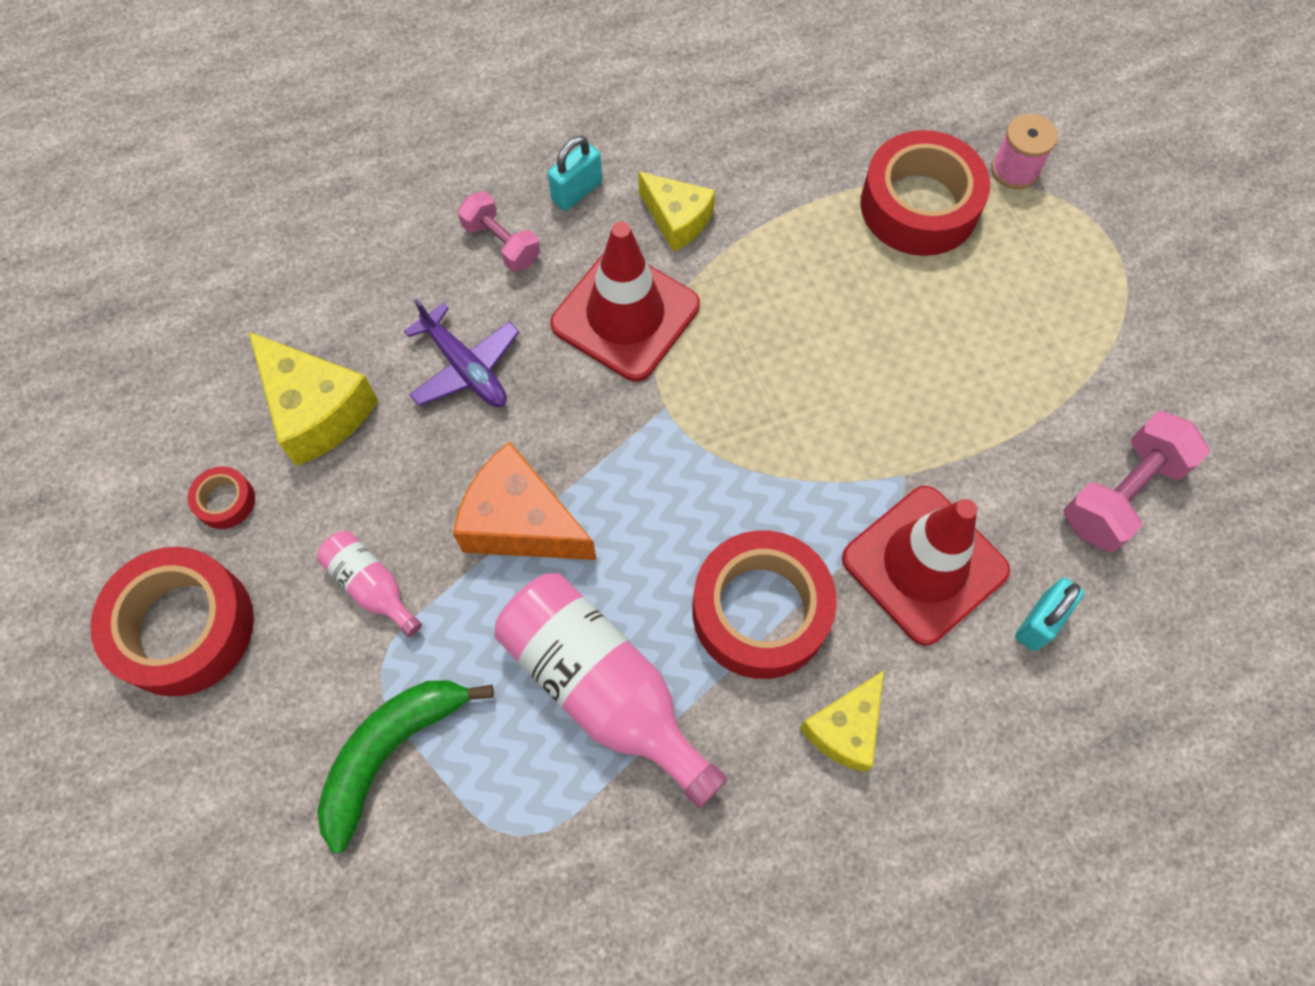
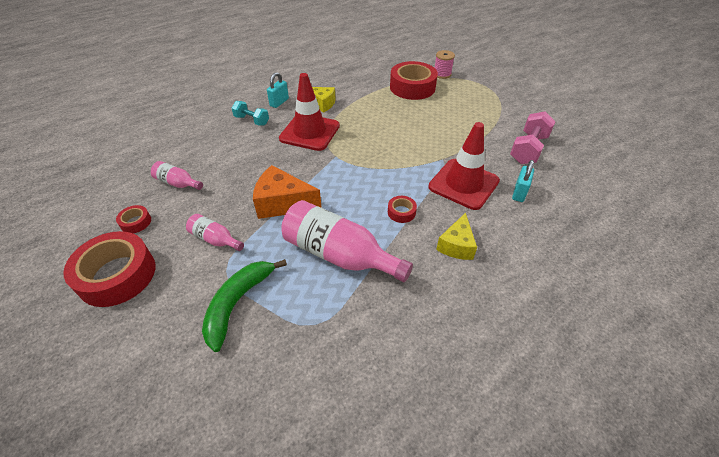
camera: 15 degrees left, 20 degrees down
(316, 410) = (178, 183): yellow cheese -> pink bottle
(465, 367) = (245, 158): purple plane -> none
(501, 243) = (252, 120): pink dumbbell -> turquoise dumbbell
(760, 611) = (401, 212): red tape -> red tape, size x0.44

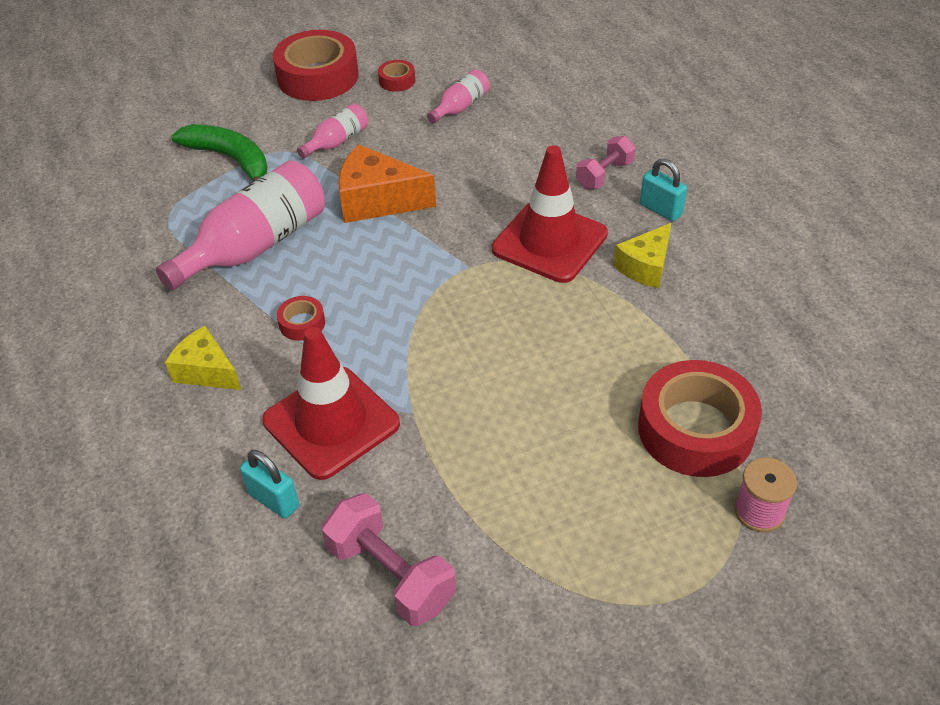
camera: 105 degrees right, 0 degrees up
(252, 120) = (604, 175): turquoise dumbbell -> pink dumbbell
(283, 203) = (377, 201): orange cheese -> orange cheese turned 105 degrees counterclockwise

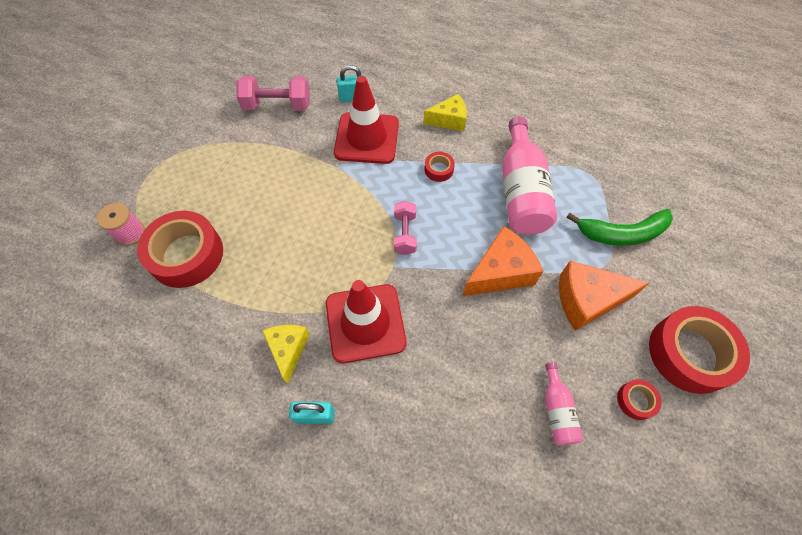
camera: 135 degrees right, 15 degrees up
(337, 141) = (587, 300): pink bottle -> orange cheese
(604, 175) = (383, 421): pink dumbbell -> pink dumbbell (405, 234)

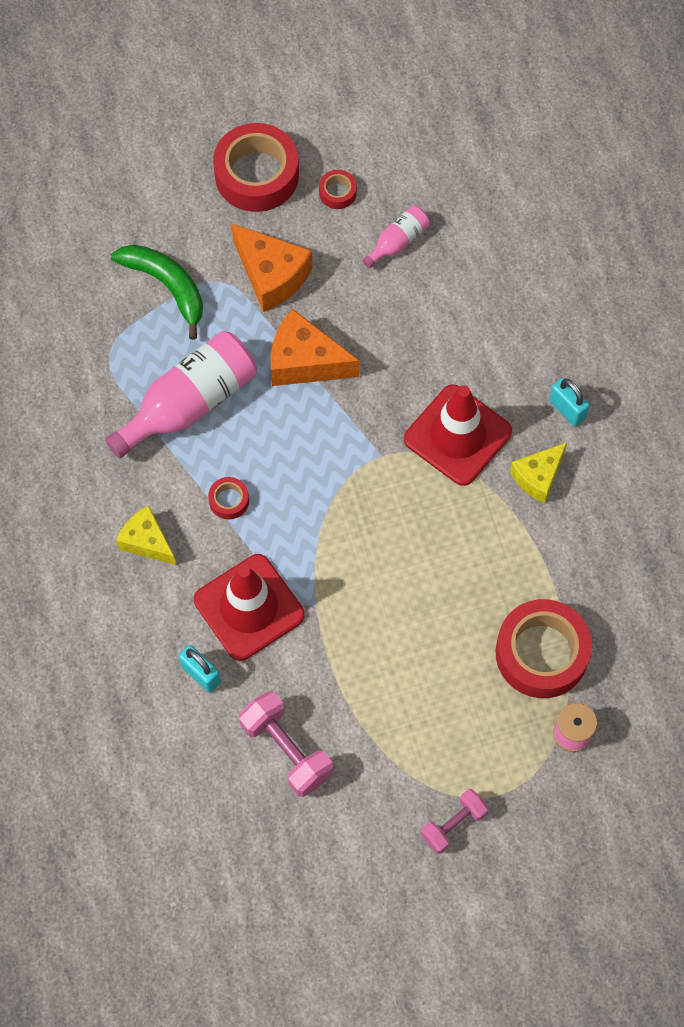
camera: 130 degrees left, 5 degrees up
(405, 234) = (337, 473): pink dumbbell -> pink dumbbell (453, 824)

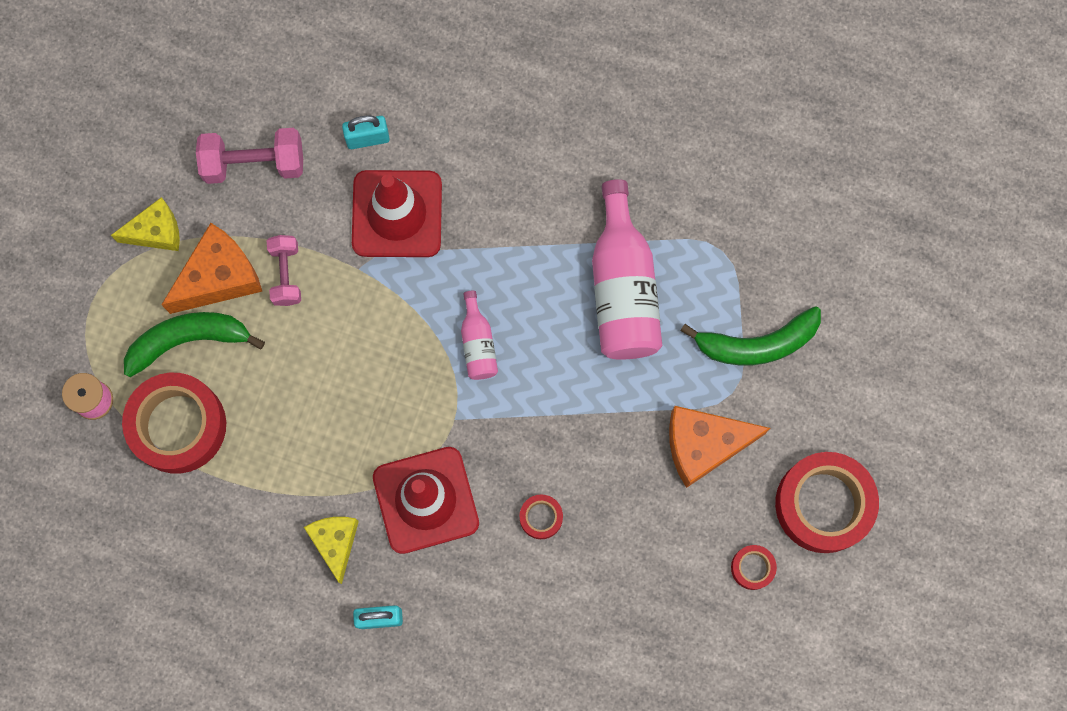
camera: 125 degrees right, 10 degrees up
(147, 541) = (517, 170): yellow cheese -> yellow cheese (156, 232)
(229, 500) = (506, 261): red tape -> red tape (541, 517)
(305, 362) = (594, 415): orange cheese -> orange cheese (219, 277)
(398, 242) = (660, 587): pink bottle -> pink bottle (478, 344)
(453, 824) = (95, 251): pink dumbbell -> pink dumbbell (286, 274)
(470, 695) = (188, 340): none -> green banana

